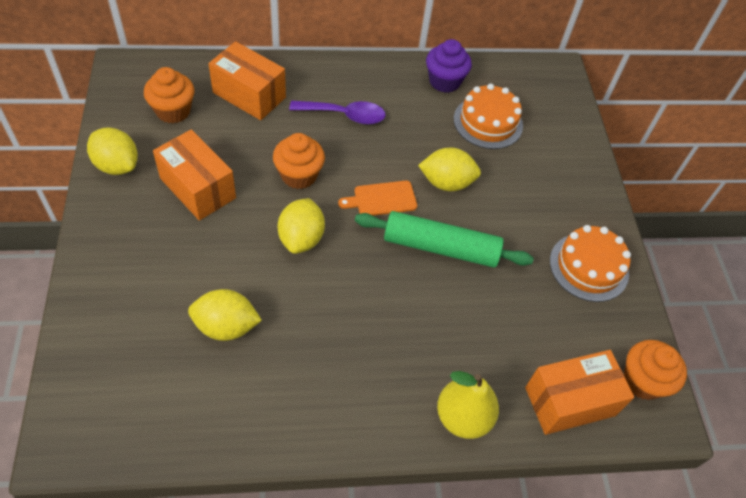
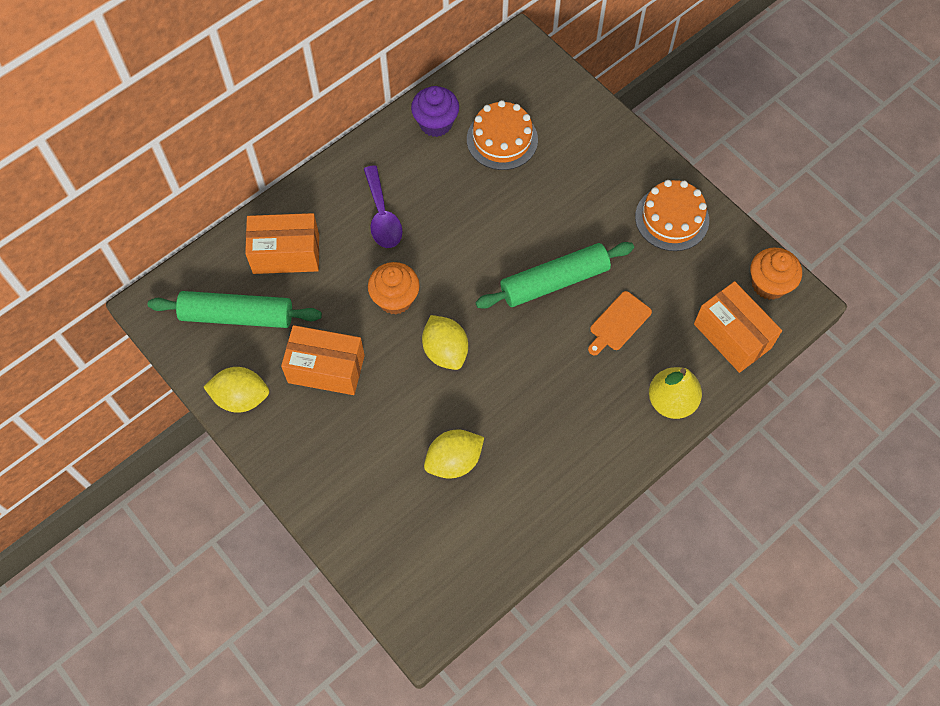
camera: 30 degrees left, 10 degrees up
(173, 111) = (237, 315): orange cupcake -> green rolling pin
(344, 115) = (382, 216): purple spoon -> purple spoon turned 105 degrees clockwise
(382, 199) = (477, 272): orange cutting board -> orange cutting board (618, 323)
(446, 183) = (514, 221): yellow lemon -> none
(570, 401) = (732, 336): orange box -> orange box turned 75 degrees counterclockwise

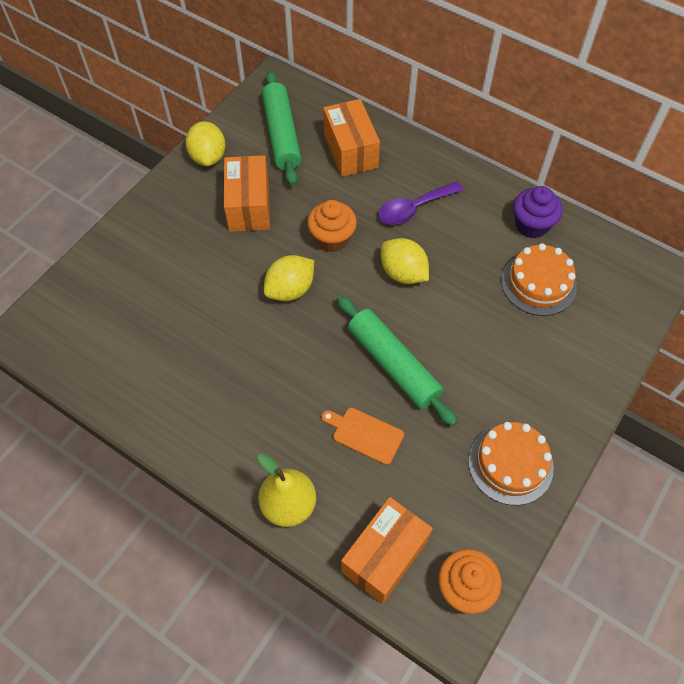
camera: 75 degrees right, 5 degrees down
(454, 461) = (182, 322): yellow lemon -> yellow lemon (403, 273)

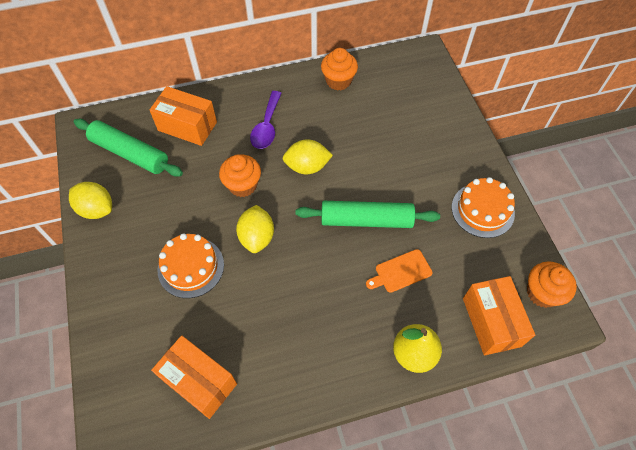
camera: 50 degrees left, 0 degrees up
(249, 206) = (165, 214): orange box -> orange box (199, 381)
(531, 225) = (338, 81): purple cupcake -> orange cupcake
(538, 283) = (380, 108): orange cake -> orange cake (191, 267)

